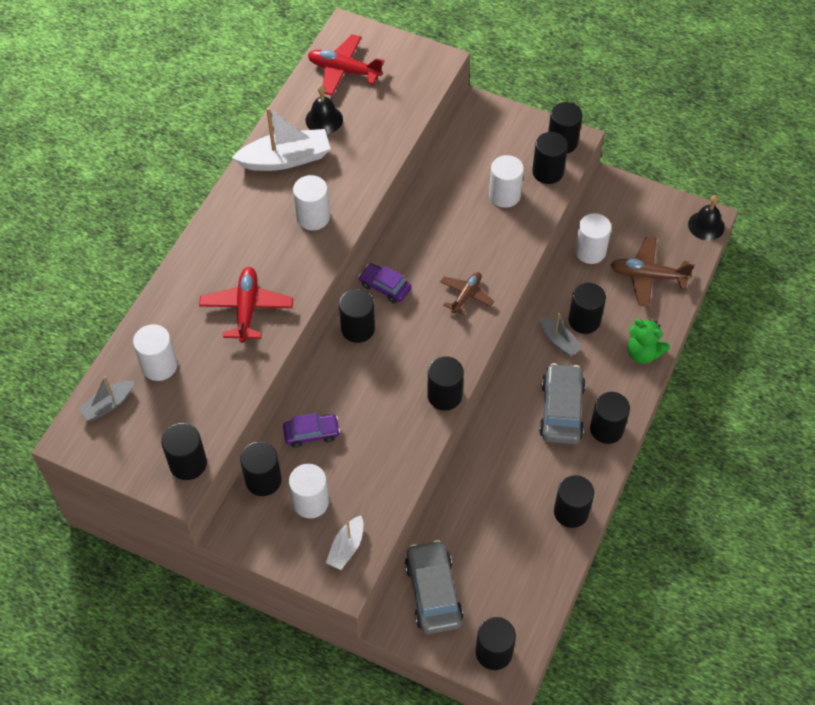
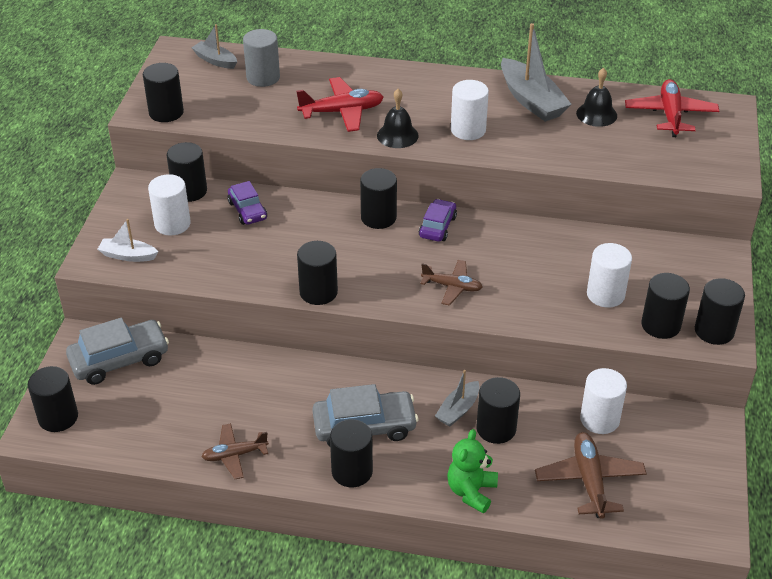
camera: 75 degrees right, 15 degrees down
(159, 366) = (263, 77): white cylinder -> grey cylinder
(285, 159) = (531, 100): white boat -> grey boat
(571, 512) = (234, 455): black cylinder -> brown plane
(706, 225) = (702, 532): black bell -> black bell (397, 135)

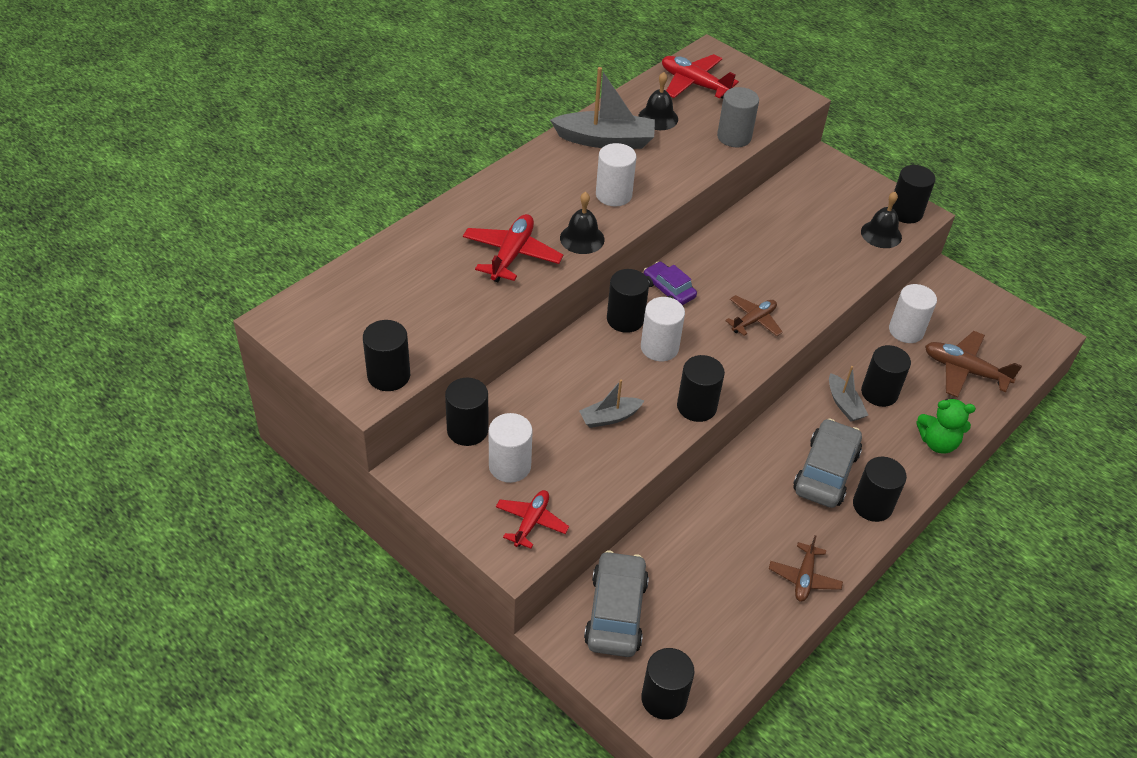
camera: 60 degrees left, 5 degrees up
(128, 255) = (531, 522): white boat -> red plane
(215, 60) = (331, 299): grey boat -> grey boat (609, 417)
(247, 210) = (537, 401): purple car -> none
(263, 77) = (399, 280): grey cylinder -> grey cylinder (734, 137)
(471, 492) = (937, 443): green teddy bear -> green teddy bear turned 45 degrees counterclockwise
(605, 294) = (827, 243): white cylinder -> white cylinder (659, 347)
(660, 325) = (881, 234): black cylinder -> black bell

